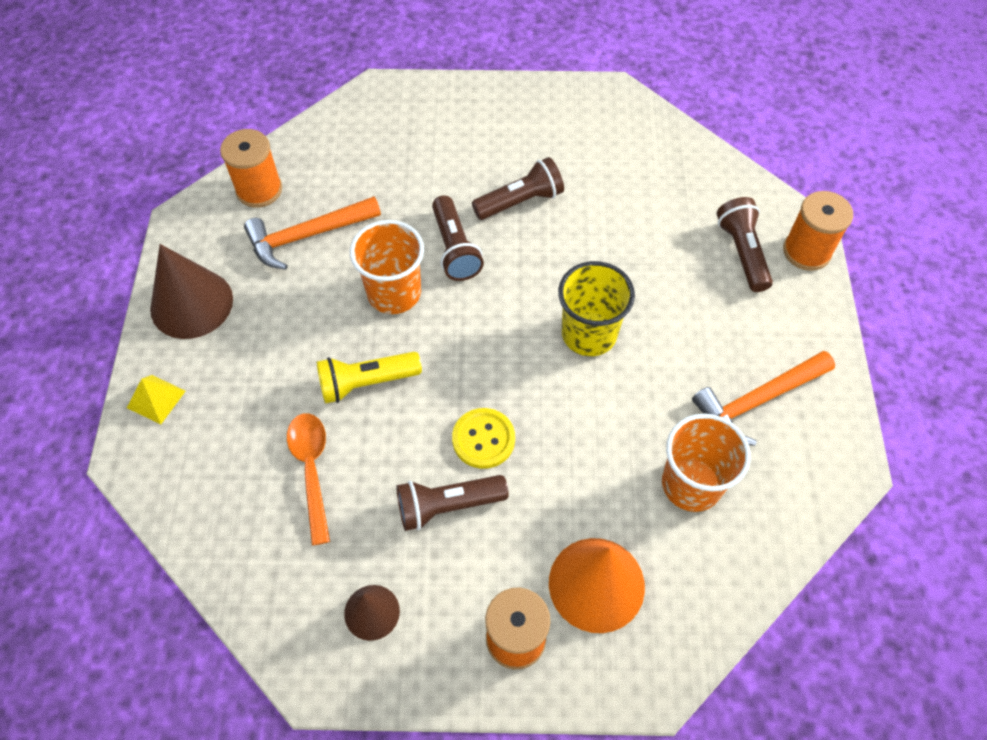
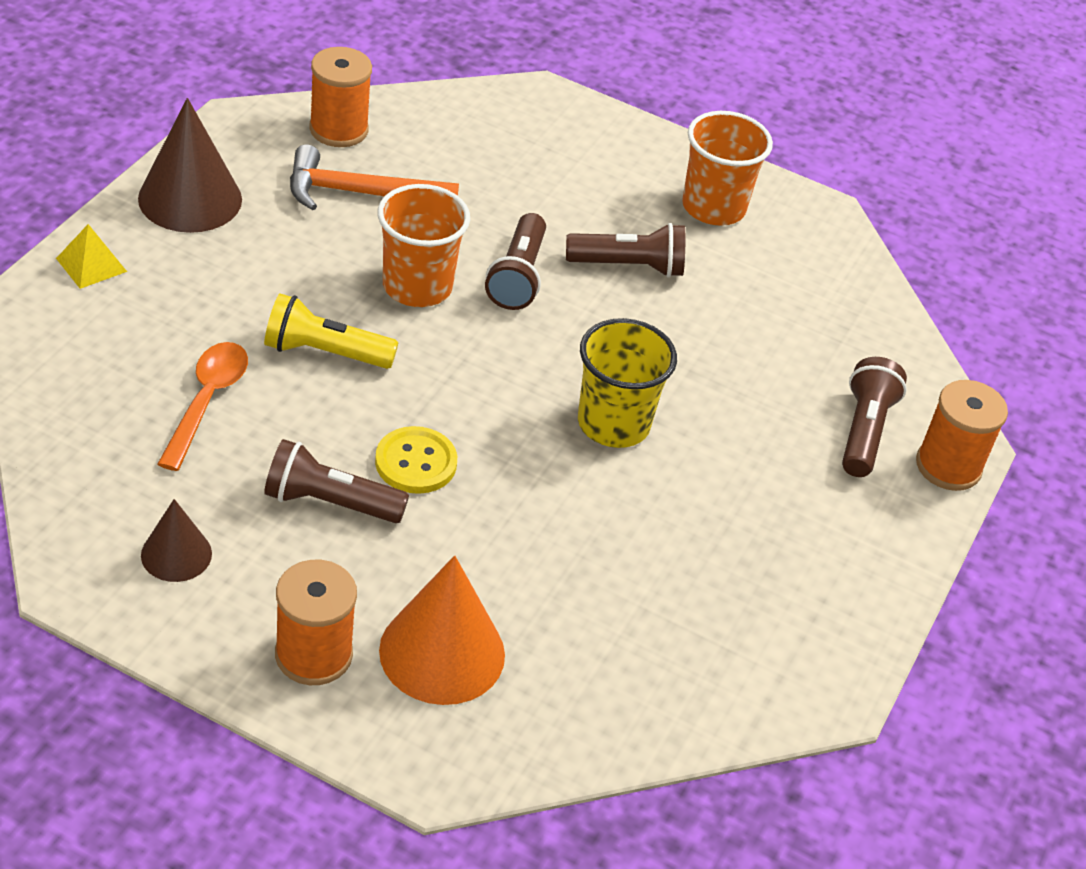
camera: 20 degrees right, 15 degrees down
(691, 484) = (625, 616): orange cup -> orange cup (713, 207)
(757, 400) = (769, 578): orange hammer -> none

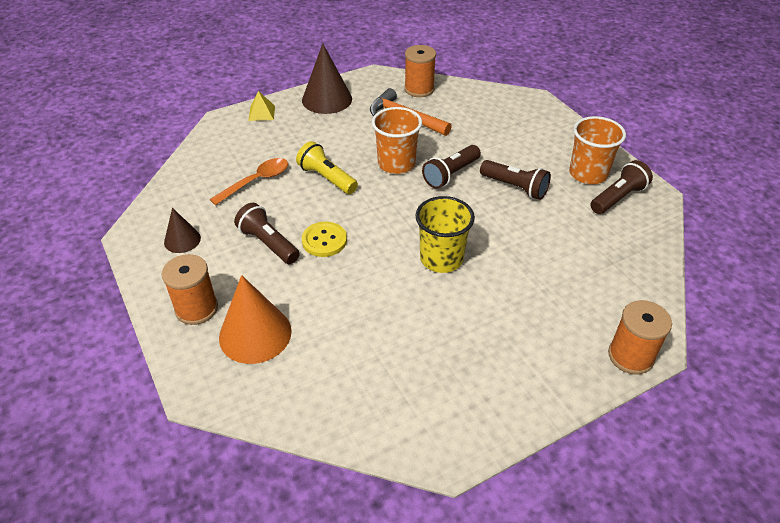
camera: 40 degrees right, 0 degrees up
(864, 431) = (589, 316): brown flashlight -> brown flashlight (618, 198)

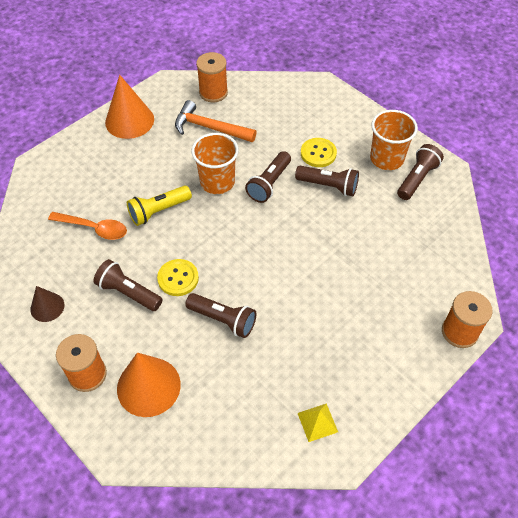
camera: 15 degrees left, 10 degrees up
(256, 181) = (94, 228): orange spoon -> orange spoon turned 75 degrees clockwise
(261, 113) = (71, 149): yellow pyramid -> yellow pyramid (317, 422)
(327, 99) = (129, 120): brown cone -> orange cone
(327, 178) = (158, 211): yellow flashlight -> yellow flashlight turned 60 degrees counterclockwise
(358, 288) = (223, 320): none -> brown flashlight
(441, 259) = (285, 274): yellow cup -> none
(512, 157) = (318, 153): none -> yellow button

